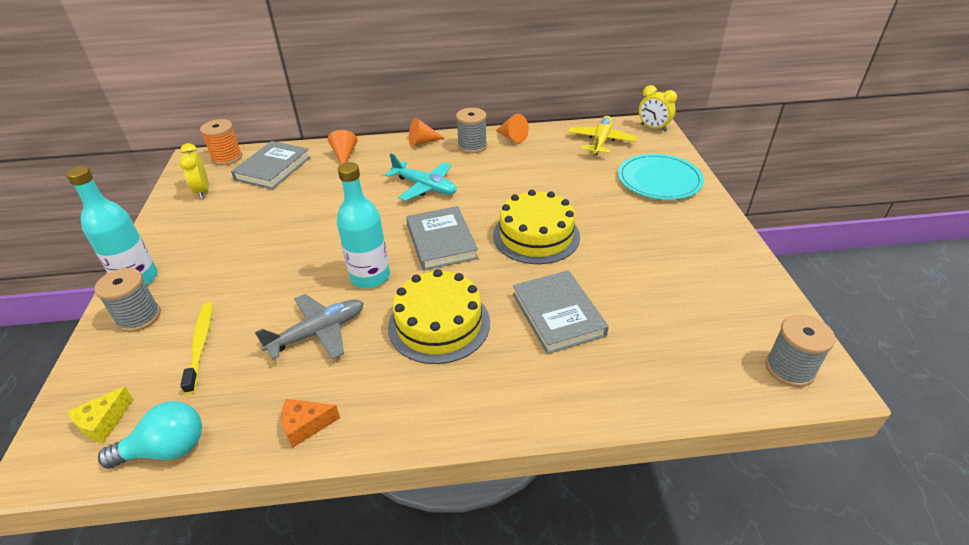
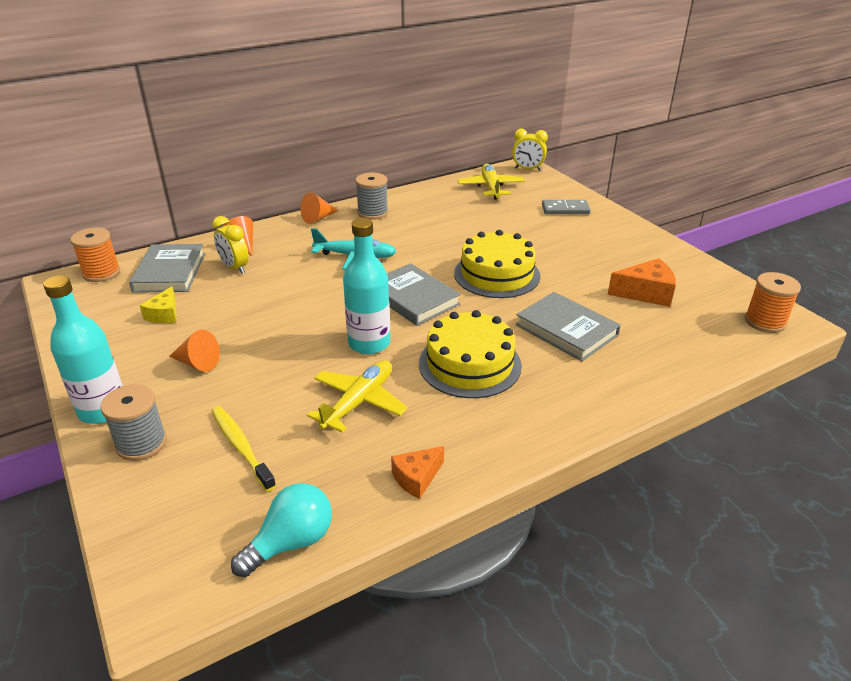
camera: 25 degrees left, 5 degrees down
(103, 423) = (195, 545): yellow cheese -> yellow cheese (164, 314)
(202, 191) = (102, 311): yellow clock -> yellow clock (234, 268)
(318, 332) = (359, 402): grey plane -> yellow plane
(512, 137) = (406, 198): orange cone -> orange cone (197, 363)
(659, 180) = (565, 209): turquoise plate -> grey domino
(674, 295) = (646, 293): none -> orange cheese
(789, 369) = (765, 322): grey spool -> orange spool

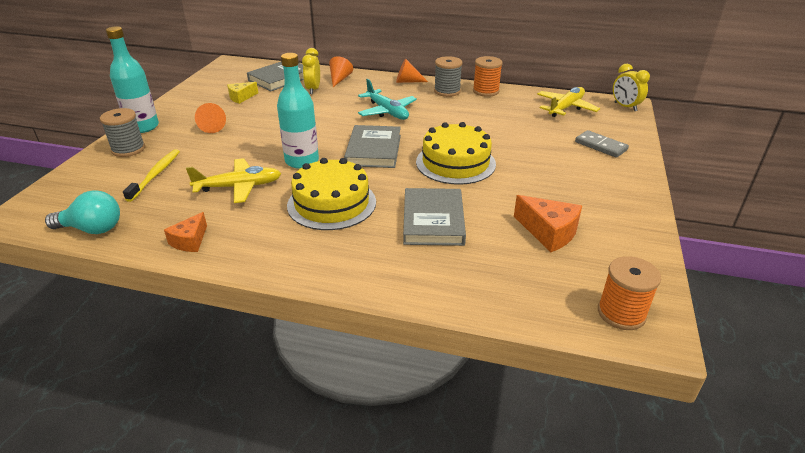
camera: 45 degrees right, 0 degrees up
(101, 273) = (253, 66): orange spool -> orange spool (486, 91)
(417, 478) = (190, 241): orange cheese -> orange cheese turned 75 degrees counterclockwise

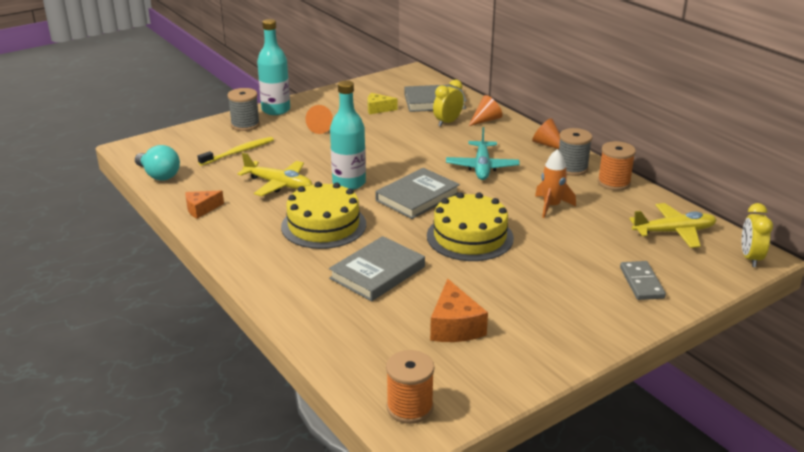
camera: 40 degrees right, 5 degrees down
(473, 120) = (551, 206): none -> orange rocket

